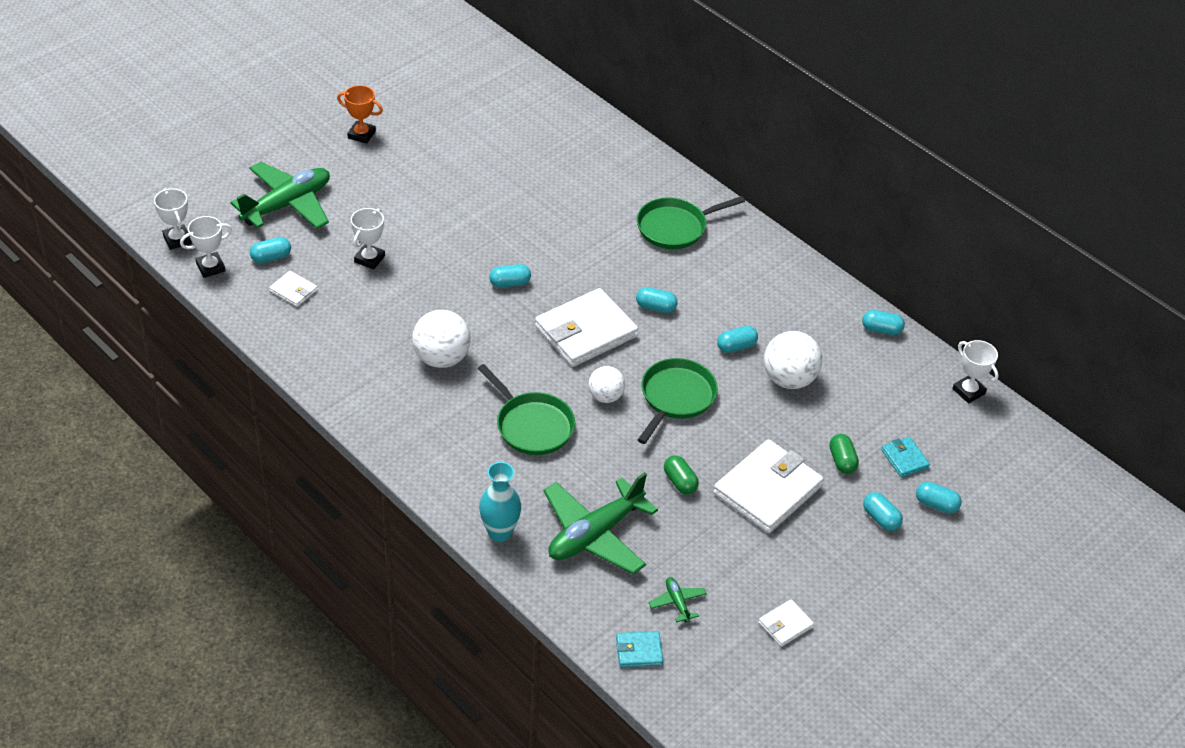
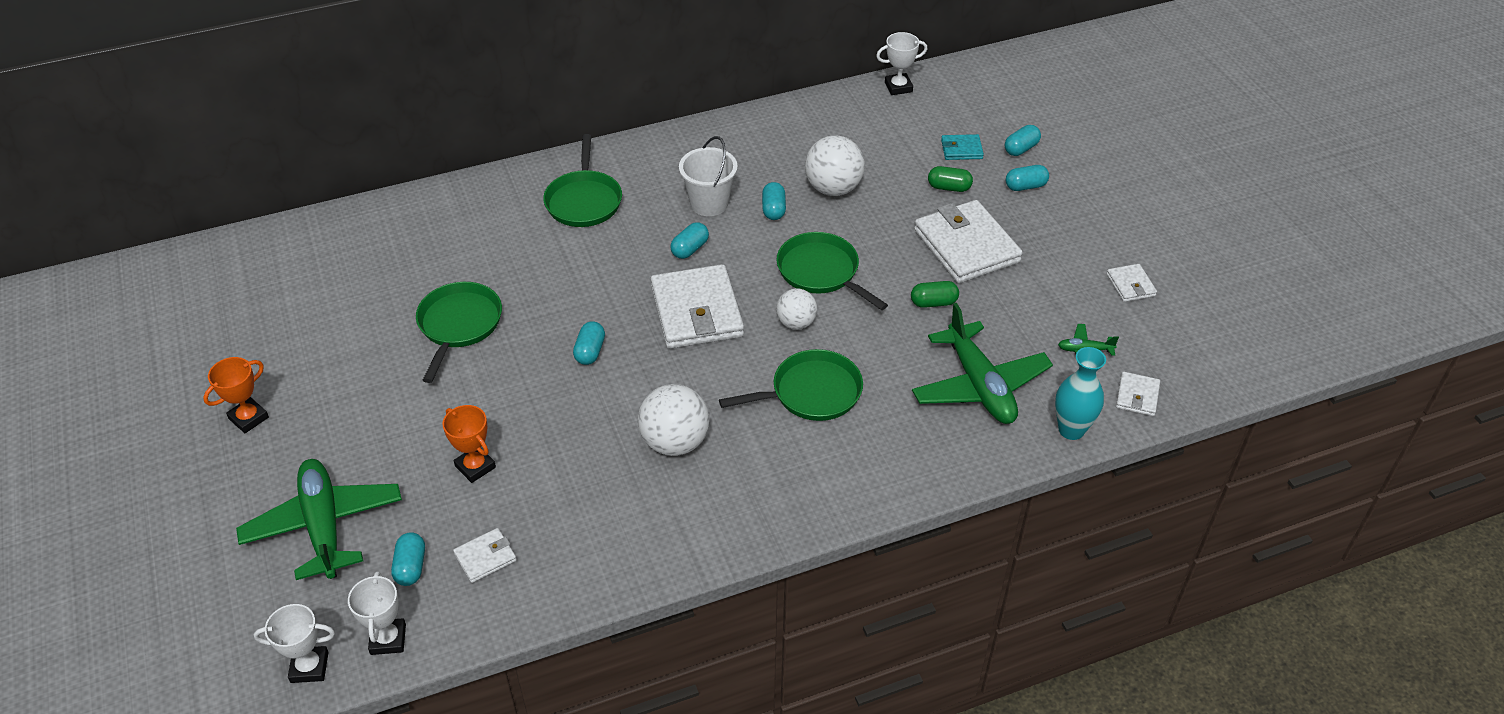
camera: 65 degrees left, 0 degrees up
(369, 259) = (475, 467): white trophy -> orange trophy
(499, 204) = (459, 325): none -> green pan
(499, 532) = (951, 461): turquoise vase -> turquoise vase (1071, 430)
(639, 651) = (1137, 396): turquoise wallet -> white wallet
(719, 303) = (709, 203): none -> white bucket
(881, 329) = (799, 112): turquoise capsule -> none

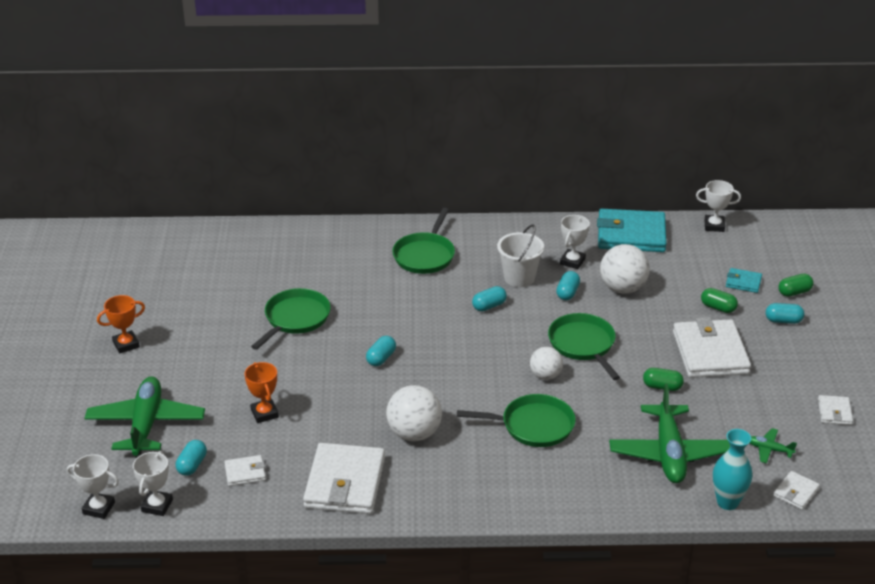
camera: 20 degrees right, 10 degrees down
(696, 311) = (473, 350): white wallet -> white wallet (345, 483)
(761, 168) = (572, 261): none -> white trophy
(812, 119) = (631, 235): none -> turquoise wallet
(1021, 149) = (794, 292): turquoise capsule -> green capsule

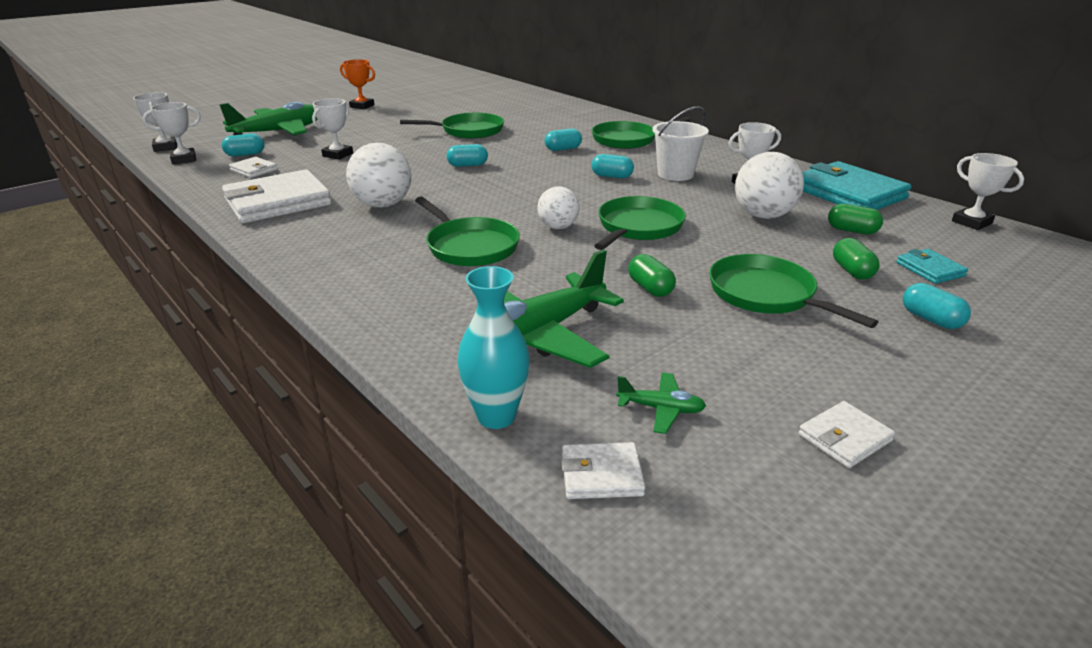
camera: 50 degrees right, 5 degrees down
(264, 413) = (338, 155): orange trophy -> white trophy
(567, 293) = (699, 197): turquoise capsule -> turquoise capsule (563, 149)
(710, 353) = (766, 294): white wallet -> green pan
(769, 449) = (661, 409): green plane -> green plane turned 120 degrees clockwise
(794, 292) = (998, 306): green capsule -> green capsule (852, 231)

